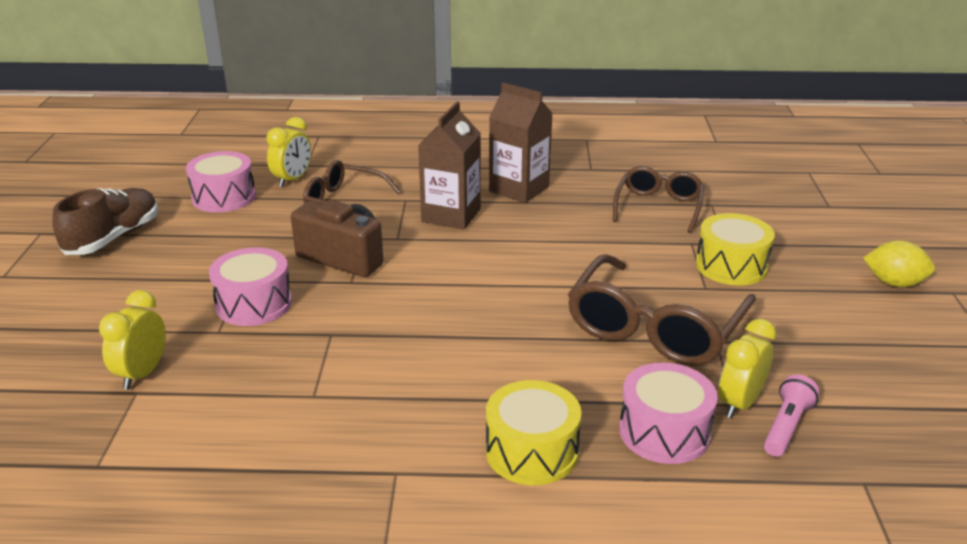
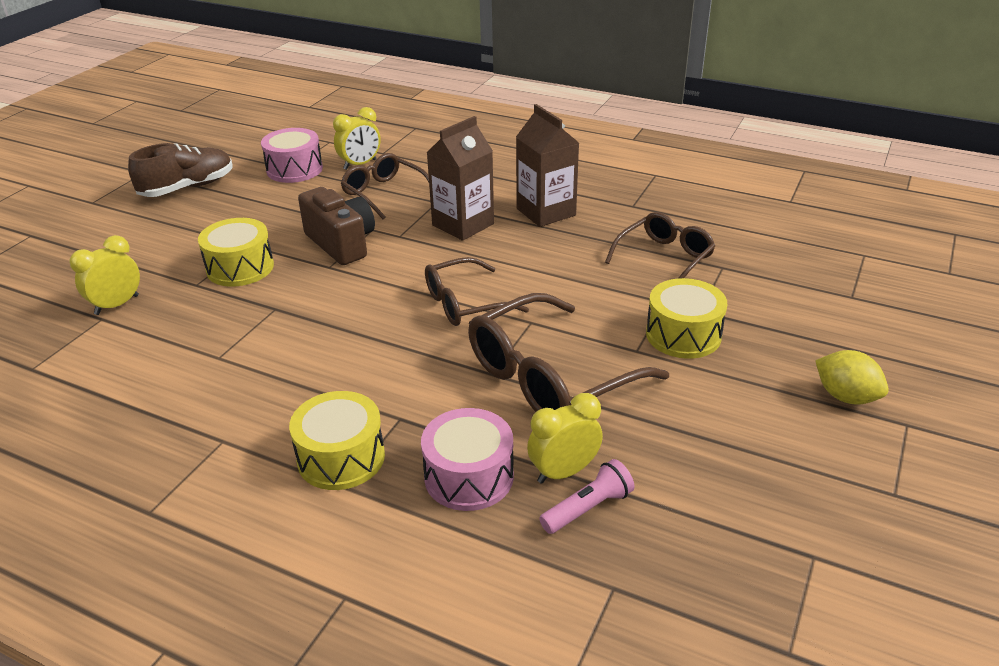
camera: 25 degrees right, 5 degrees up
(254, 304) = (240, 267): pink drum -> yellow drum
(519, 284) = (465, 303): none -> brown glasses

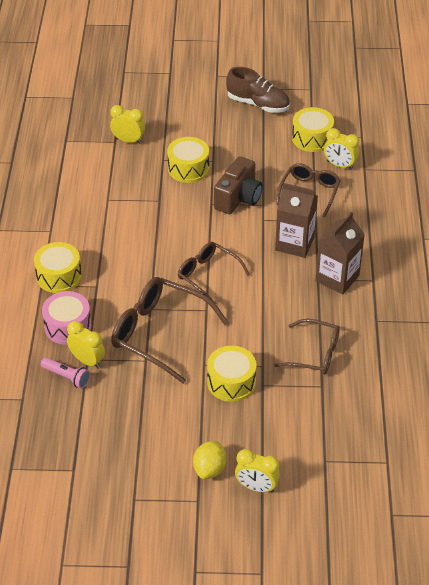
camera: 65 degrees right, 10 degrees up
(294, 169) = (312, 138): pink drum -> yellow drum
(888, 362) = (256, 487): none -> yellow clock

